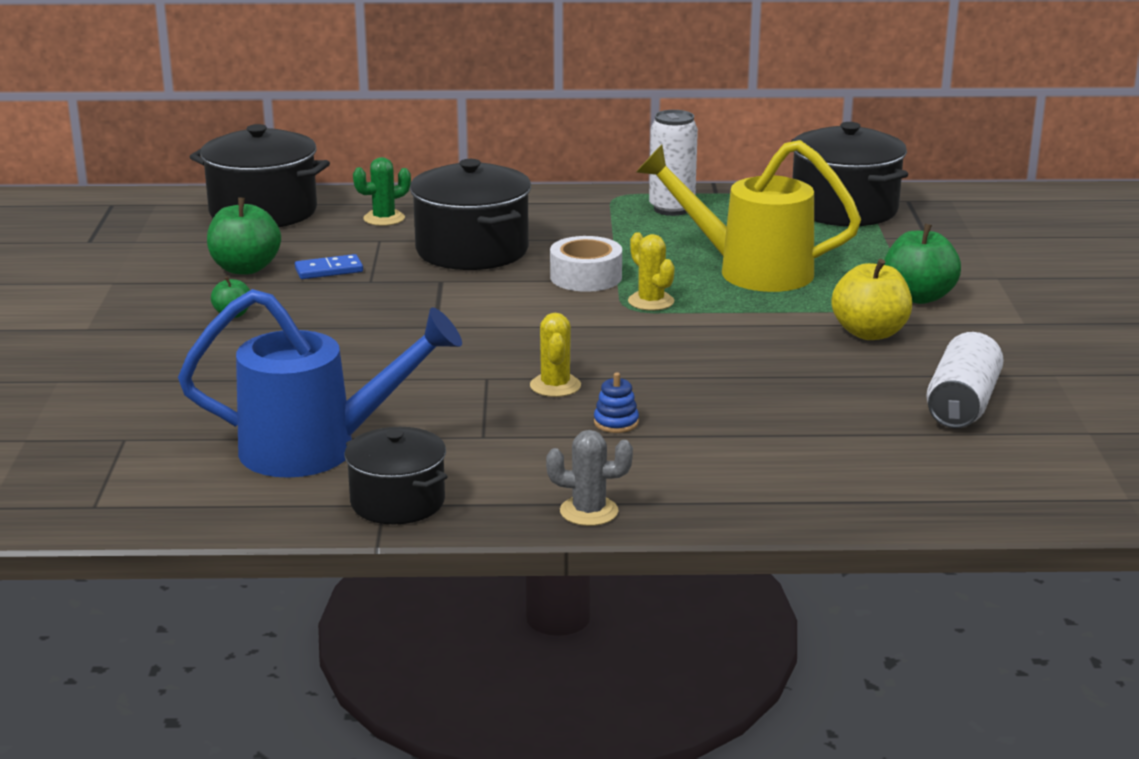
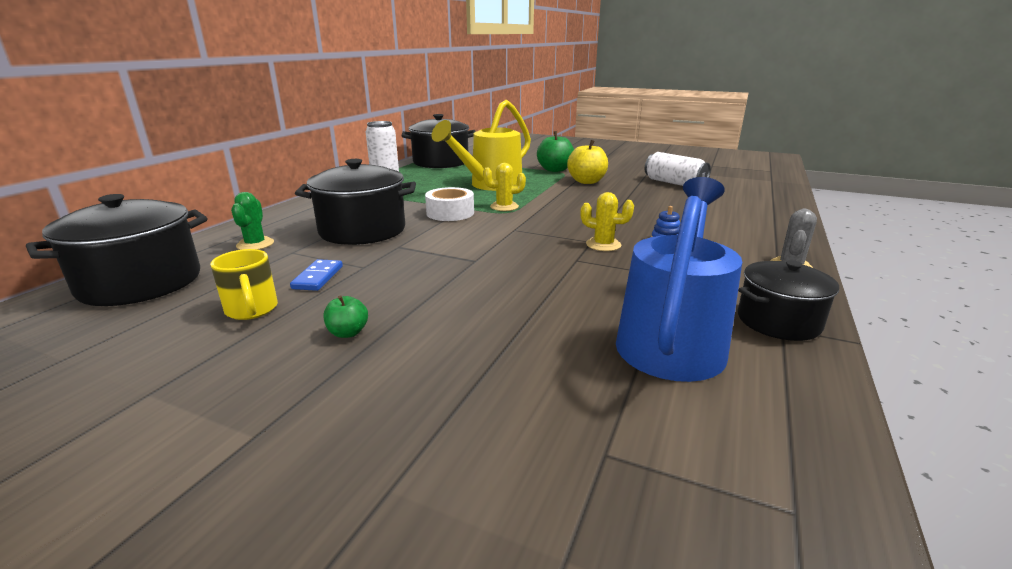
camera: 65 degrees left, 0 degrees up
(245, 268) = (252, 310): green apple -> yellow mug

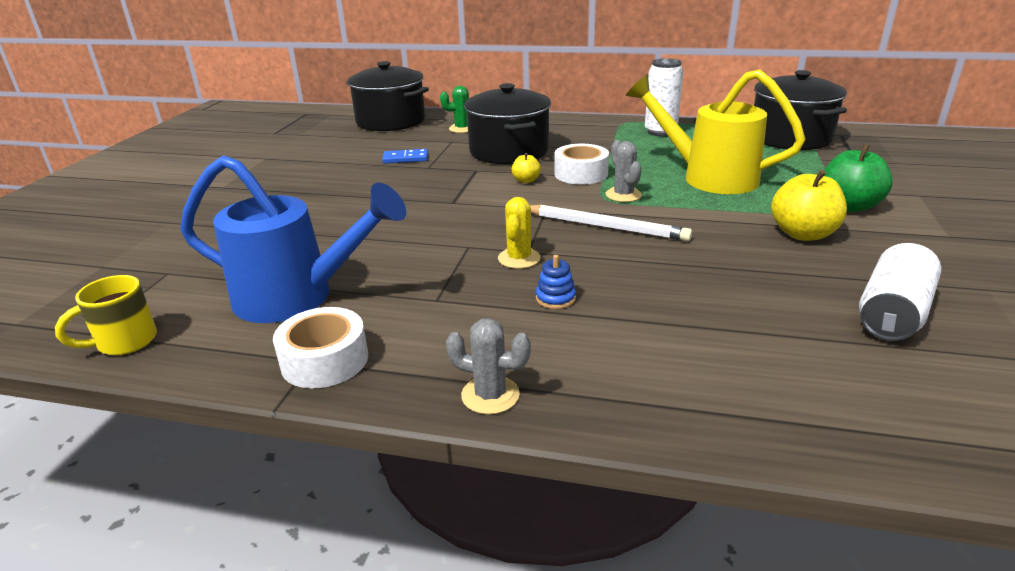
camera: 80 degrees right, 5 degrees up
(252, 310) = (353, 154): yellow mug -> yellow mug (124, 342)
(348, 333) = (321, 184): green apple -> none
(447, 230) = (526, 180): none -> yellow apple
(504, 207) = (623, 195): yellow cactus -> grey cactus
(557, 217) = (605, 226): none -> white pencil
(778, 321) = (325, 360): black pot -> white tape

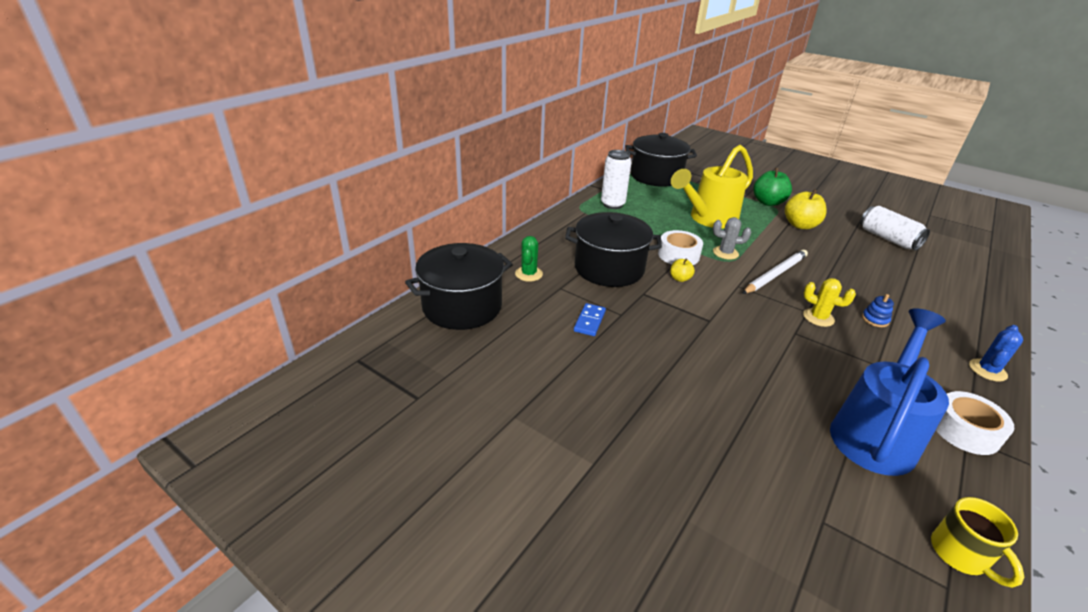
camera: 70 degrees left, 5 degrees up
(490, 395) = (987, 370): grey cactus -> blue cactus

